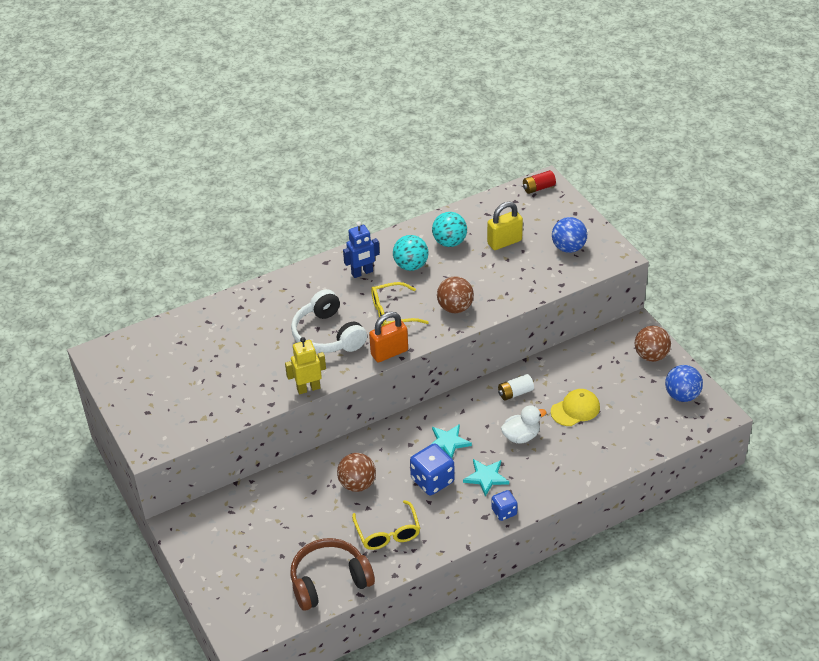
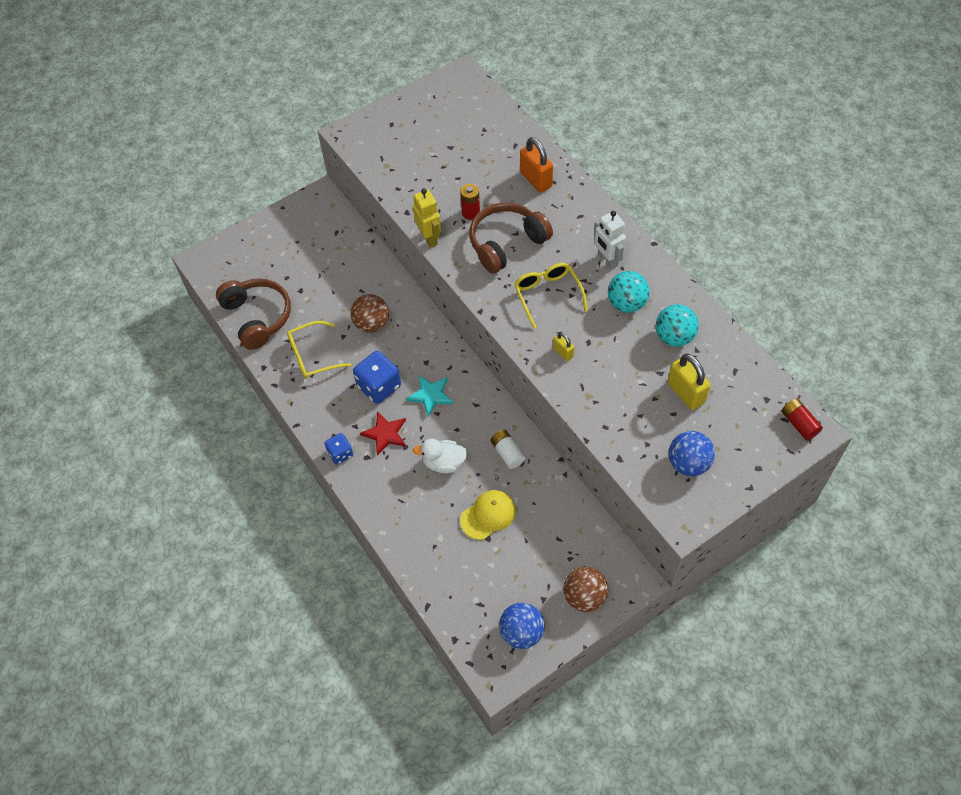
camera: 85 degrees right, 15 degrees up
(284, 357) = (470, 213): none -> red battery
(328, 335) = (507, 243): white headphones -> brown headphones
(362, 273) = (607, 260): blue robot -> white robot
(389, 352) = (486, 299): orange padlock -> orange padlock (536, 179)
(455, 308) = (563, 352): brown ball -> yellow padlock
(486, 477) = (385, 434): turquoise star -> red star
(521, 436) = (444, 463): white duck -> white duck turned 120 degrees clockwise
(575, 409) = (488, 515): yellow cap -> yellow cap turned 90 degrees counterclockwise

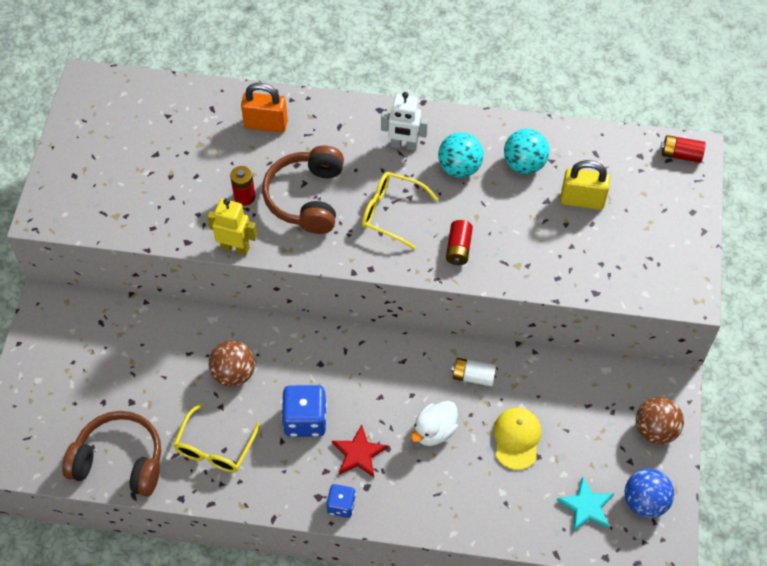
camera: 50 degrees left, 0 degrees up
(431, 395) = (357, 387): turquoise star -> turquoise star (586, 506)
(563, 352) = (458, 248): yellow padlock -> red battery
(688, 463) = (645, 251): blue ball -> none

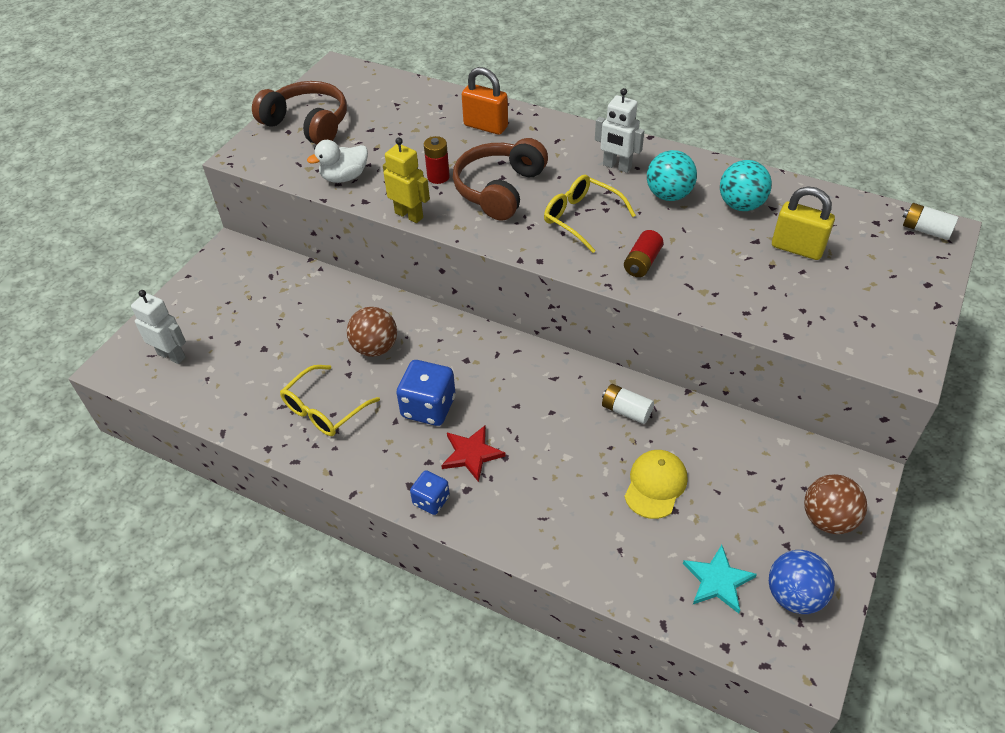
camera: 20 degrees right, 10 degrees down
(47, 432) = (172, 355): none -> white robot
(119, 461) = (225, 398): brown headphones -> brown headphones (307, 124)
(434, 431) = (563, 453): white duck -> white duck (344, 177)
(681, 155) = (925, 230): red battery -> white battery

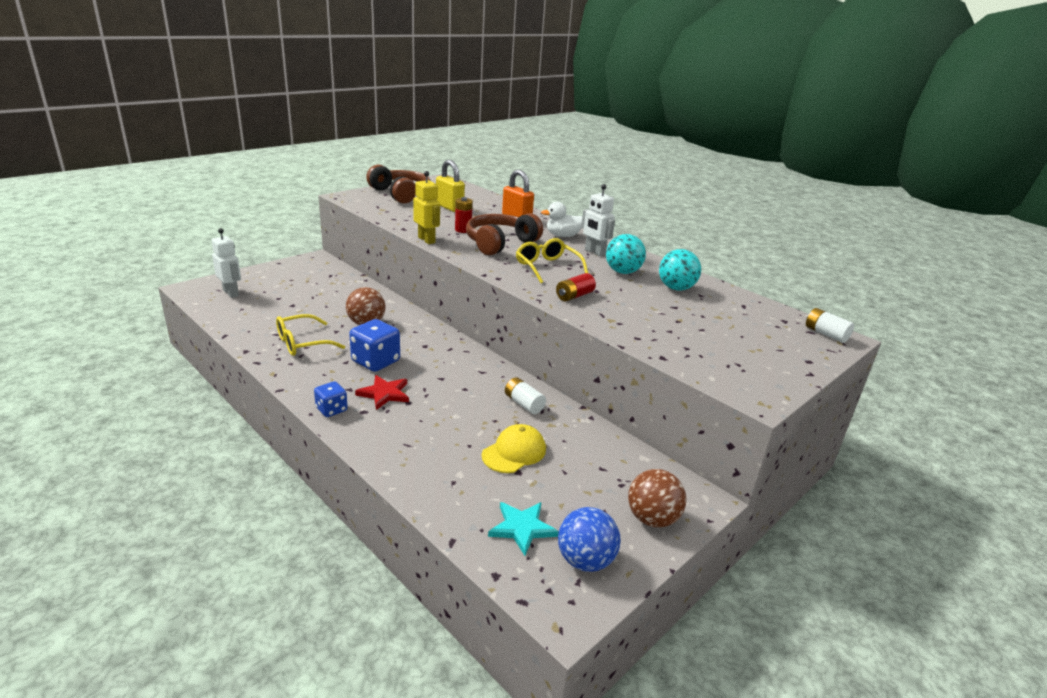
camera: 15 degrees right, 20 degrees down
(344, 177) = (401, 217): white duck -> white duck (563, 236)
(797, 248) = (706, 317): yellow padlock -> yellow padlock (449, 207)

